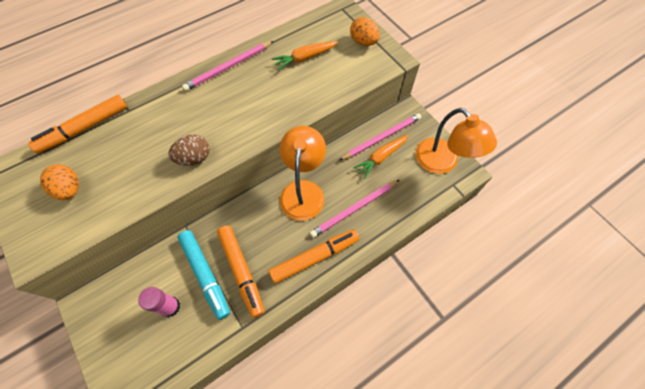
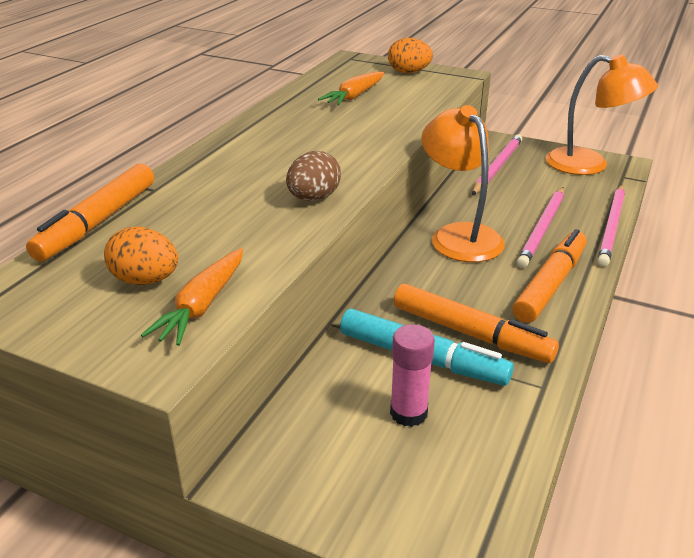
camera: 30 degrees left, 30 degrees down
(228, 67) = (262, 124): pink pencil -> pink pencil (612, 227)
(381, 157) = (517, 181): orange carrot -> orange carrot (202, 305)

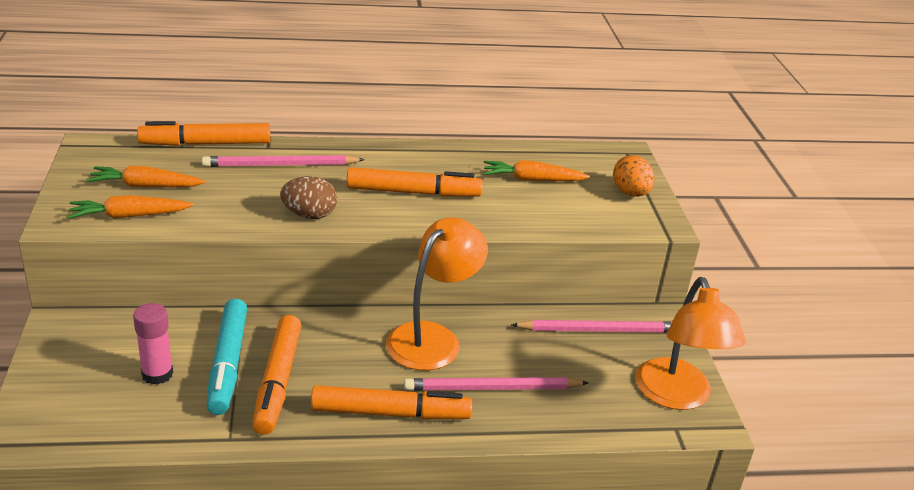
camera: 55 degrees right, 0 degrees up
(145, 280) = (146, 186): orange egg -> orange carrot
(324, 143) = (413, 192): none -> orange marker
(612, 227) = (541, 437): pink pencil -> pink pencil (280, 165)

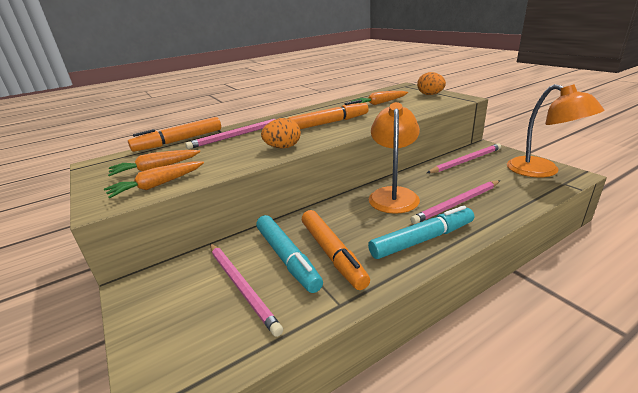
camera: 20 degrees left, 5 degrees down
(157, 374) = (241, 286): pink glue stick -> pink pencil
(309, 215) = (283, 147): brown egg -> orange egg
(390, 413) = (422, 240): orange marker -> turquoise marker

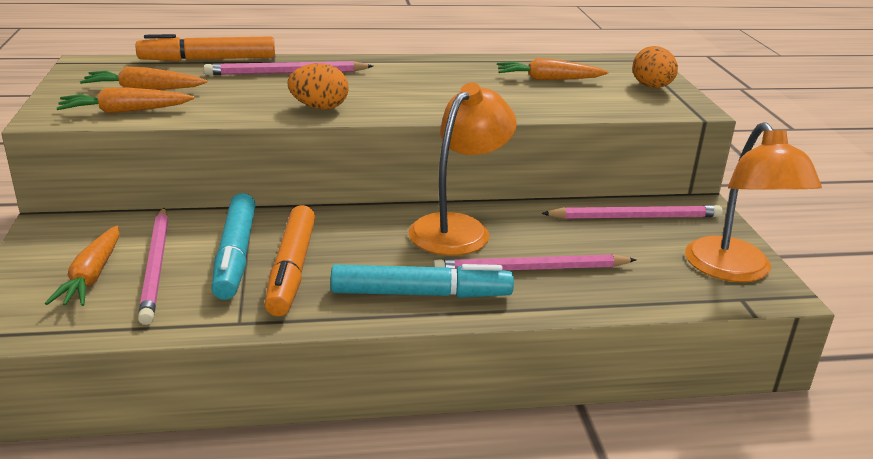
camera: 20 degrees right, 0 degrees up
(201, 313) = (92, 276): none -> orange carrot
(329, 123) = (427, 90): orange marker -> none

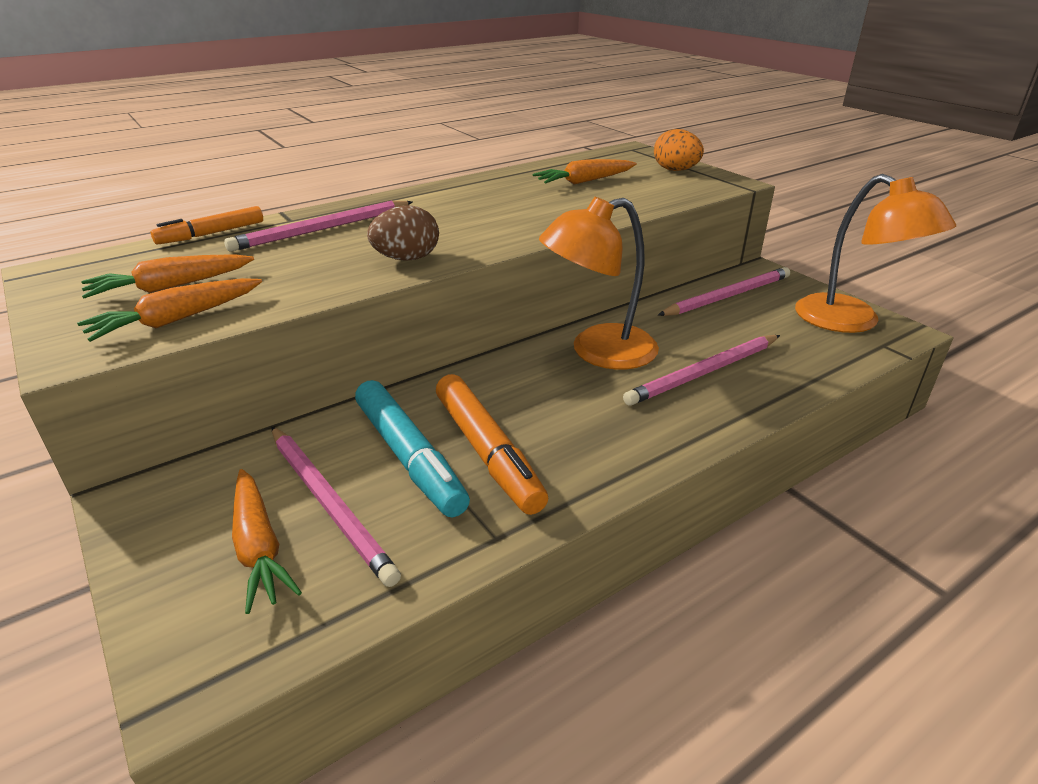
camera: 25 degrees left, 5 degrees up
(208, 59) = (211, 234): orange marker -> orange marker, size x0.64
(319, 107) = (406, 259): orange egg -> brown egg
(421, 294) = (640, 433): turquoise marker -> none
(458, 228) = (598, 352): orange lamp -> orange lamp turned 120 degrees counterclockwise

